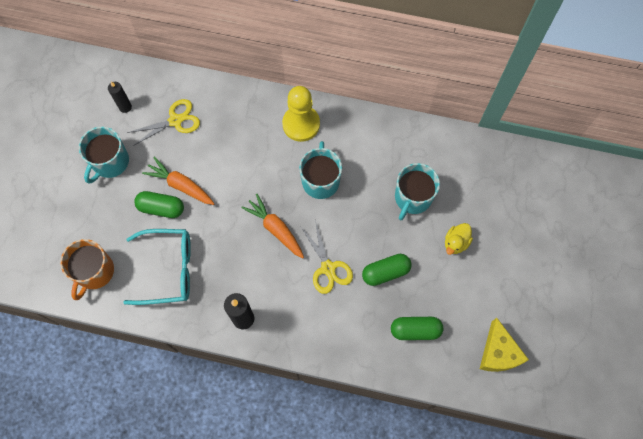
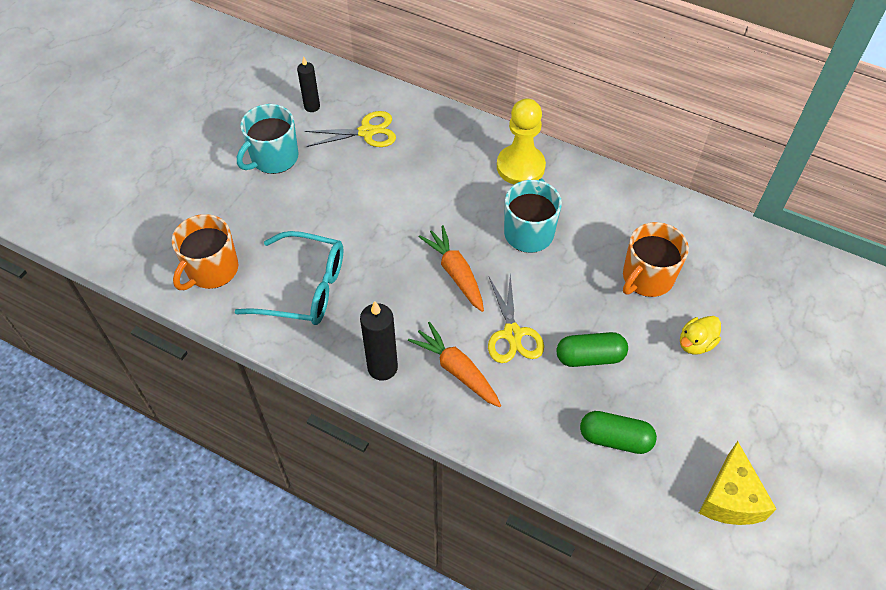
camera: 15 degrees right, 15 degrees down
(161, 208) = (318, 219): green capsule -> none
(181, 185) = (351, 200): orange carrot -> orange carrot (457, 370)
(412, 198) = (647, 277): turquoise mug -> orange mug

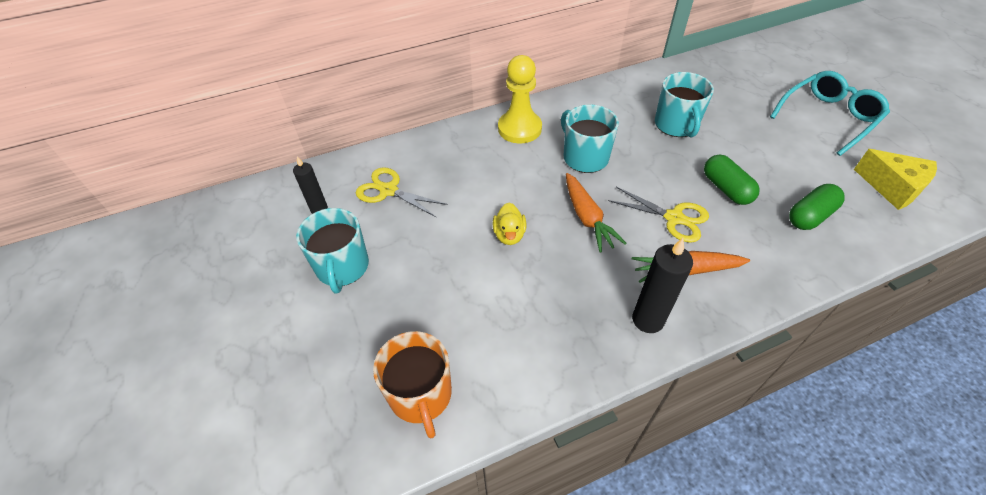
camera: 50 degrees left, 5 degrees down
(304, 288) = (513, 328): turquoise glasses -> turquoise glasses (828, 117)
(366, 132) = (388, 190): yellow scissors -> yellow scissors turned 90 degrees counterclockwise
(455, 273) = (587, 218): orange carrot -> orange carrot turned 120 degrees counterclockwise
(590, 357) = (726, 189): green capsule -> green capsule turned 60 degrees counterclockwise
(647, 277) = (676, 125): orange mug -> turquoise mug
(695, 343) = (750, 134): yellow duck -> yellow duck (509, 235)

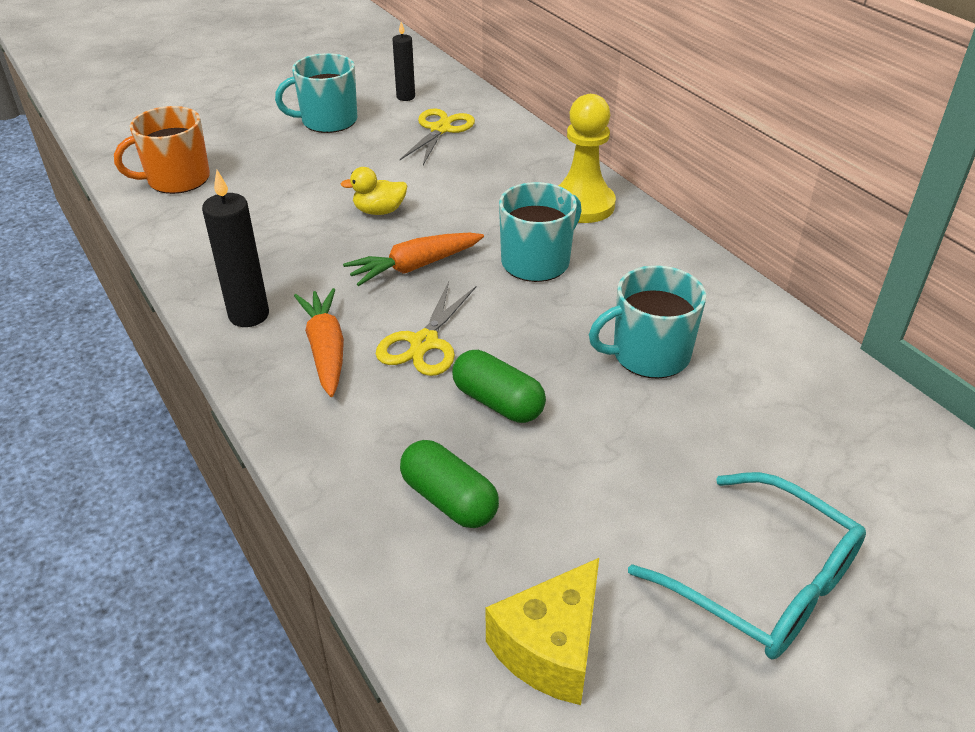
camera: 80 degrees right, 10 degrees down
(726, 189) = (498, 402): green capsule -> green capsule turned 75 degrees clockwise

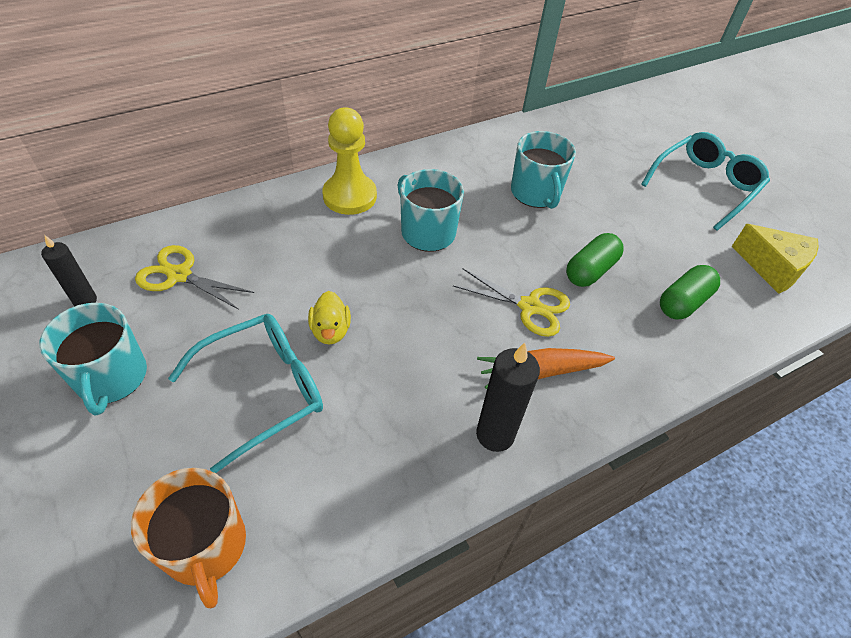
camera: 90 degrees left, 10 degrees up
(312, 185) = (264, 390): none -> turquoise glasses
(415, 267) = (427, 307): orange carrot -> none

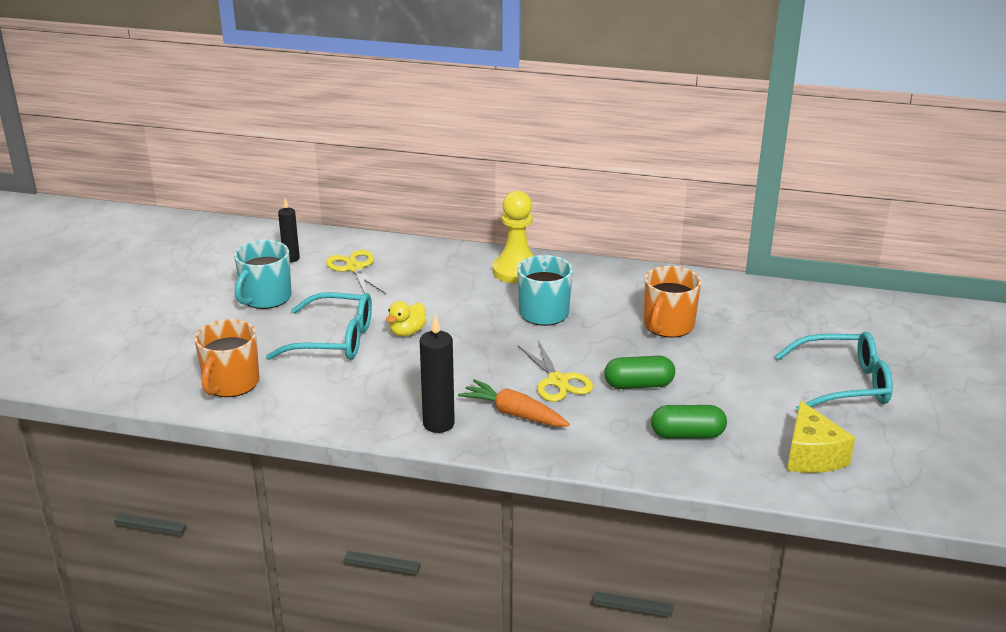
camera: 45 degrees right, 20 degrees down
(536, 193) = (668, 325): turquoise mug -> orange mug

